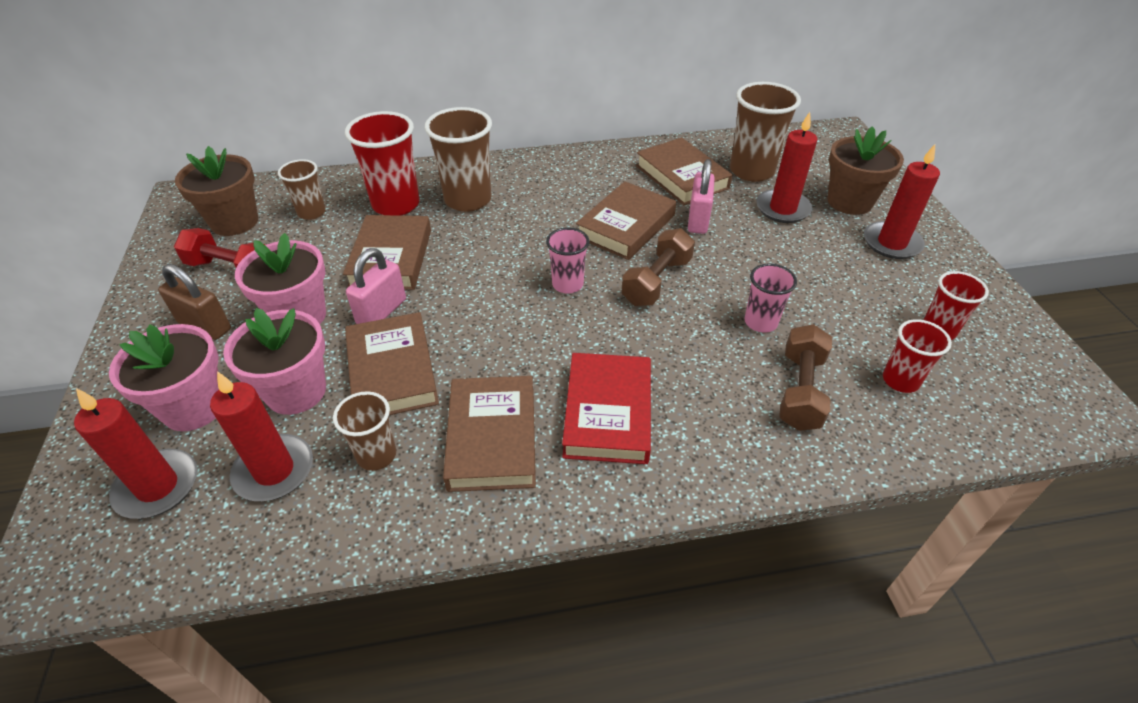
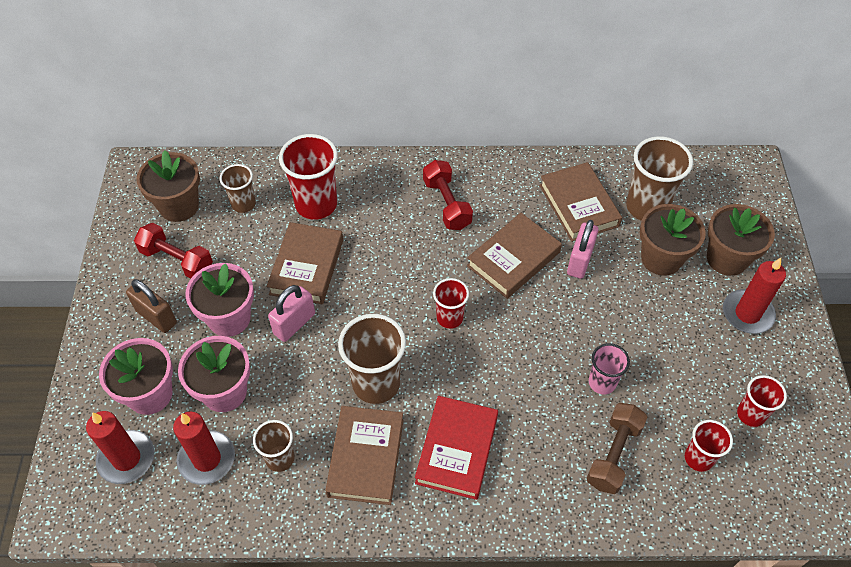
camera: 10 degrees right, 10 degrees up
(392, 371) = (297, 384): brown book -> none
(468, 200) = (379, 207): brown cup -> brown cup (376, 383)
(541, 190) = (446, 204): none -> red dumbbell
(567, 284) = (449, 318): pink cup -> red cup
(657, 282) = (525, 326): brown dumbbell -> none
(782, 209) = (661, 258): red candle -> brown flower pot

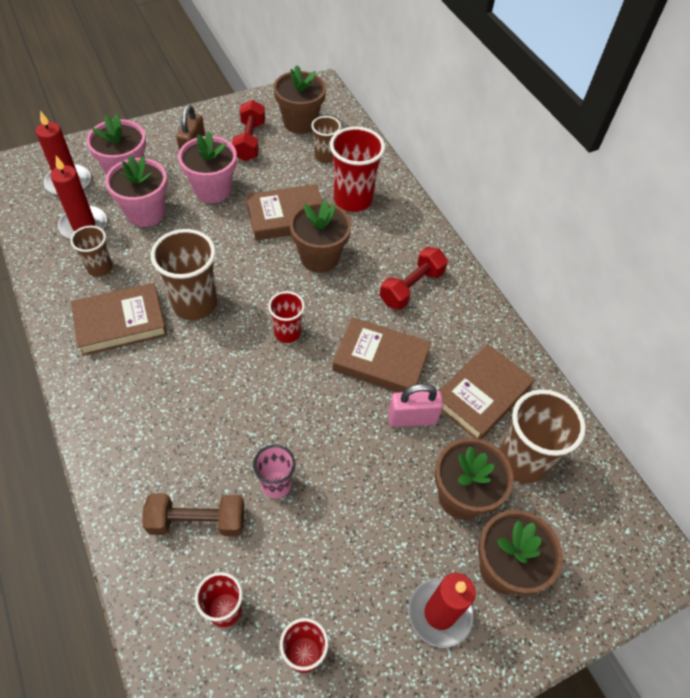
camera: 60 degrees right, 0 degrees up
(294, 324) = (227, 230): pink padlock -> none
(374, 259) = (319, 257): none -> brown flower pot
(457, 450) = (152, 386): red book -> none

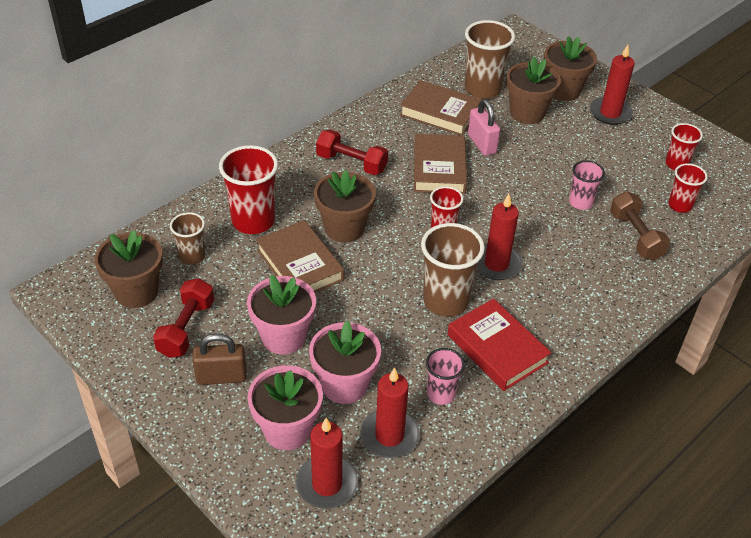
camera: 105 degrees left, 10 degrees down
(100, 268) = (441, 394): brown cup -> pink cup
(121, 323) = (497, 349): brown book -> red book
(220, 361) = (496, 264): none -> red candle
(250, 141) = (186, 328): red dumbbell -> red dumbbell turned 60 degrees counterclockwise

